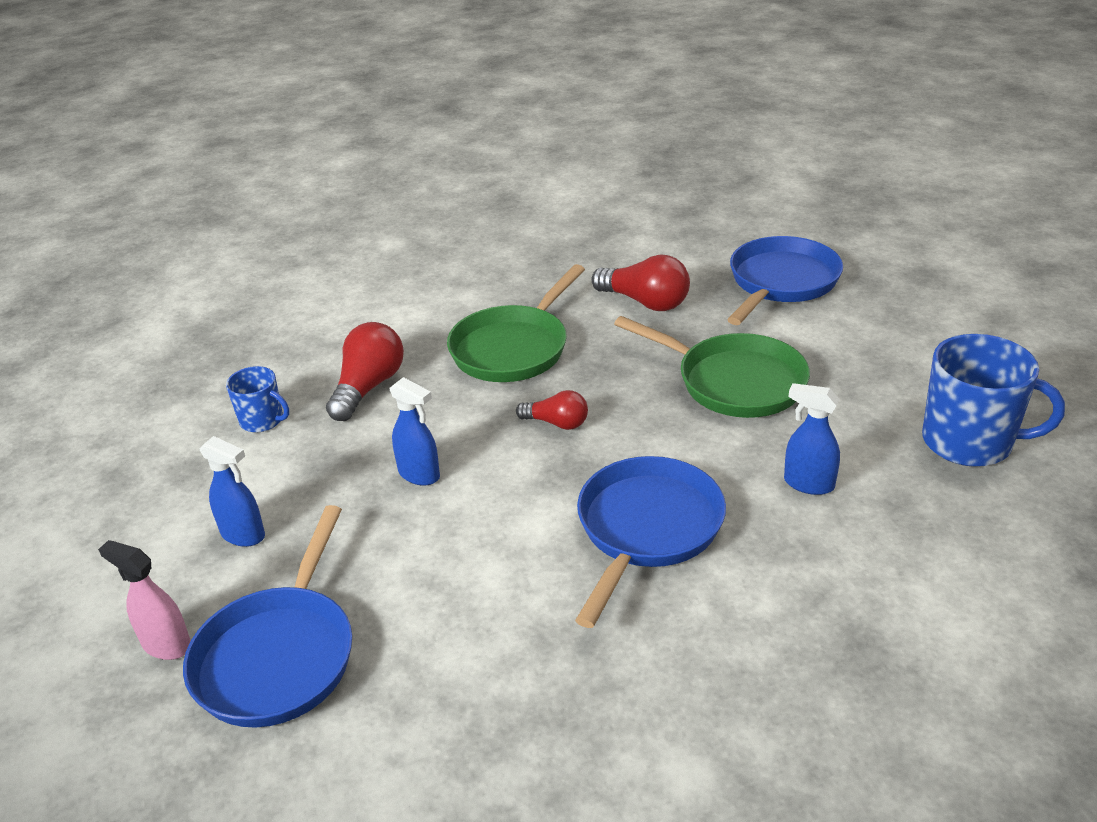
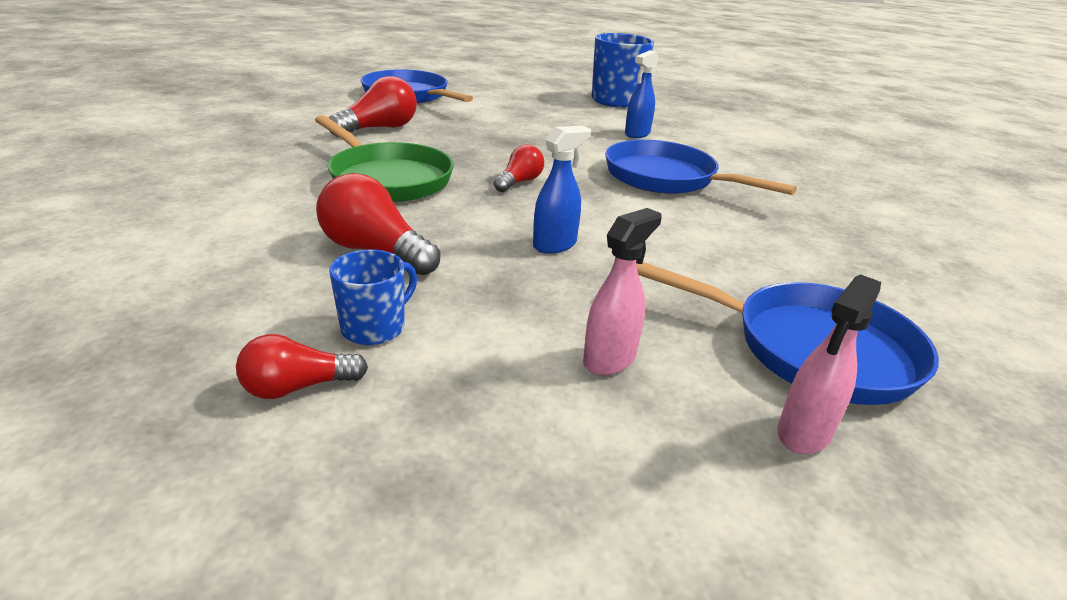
camera: 80 degrees left, 5 degrees down
(195, 414) = (297, 387): none -> red light bulb
(243, 535) = (610, 359): blue spray bottle -> pink spray bottle
(734, 382) = (515, 128): green pan -> none

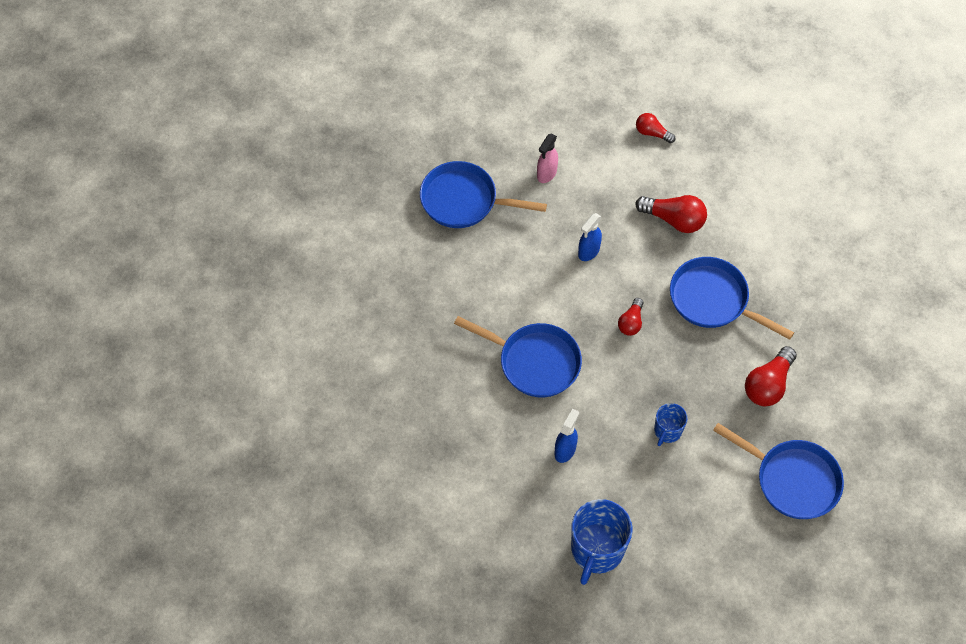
camera: 170 degrees right, 30 degrees up
(297, 387) = (652, 133): red light bulb -> red light bulb turned 120 degrees counterclockwise
(374, 327) = (643, 168): blue mug -> blue mug (667, 431)
(387, 179) = (713, 300): green pan -> blue pan
(803, 433) = (475, 154): pink spray bottle -> none

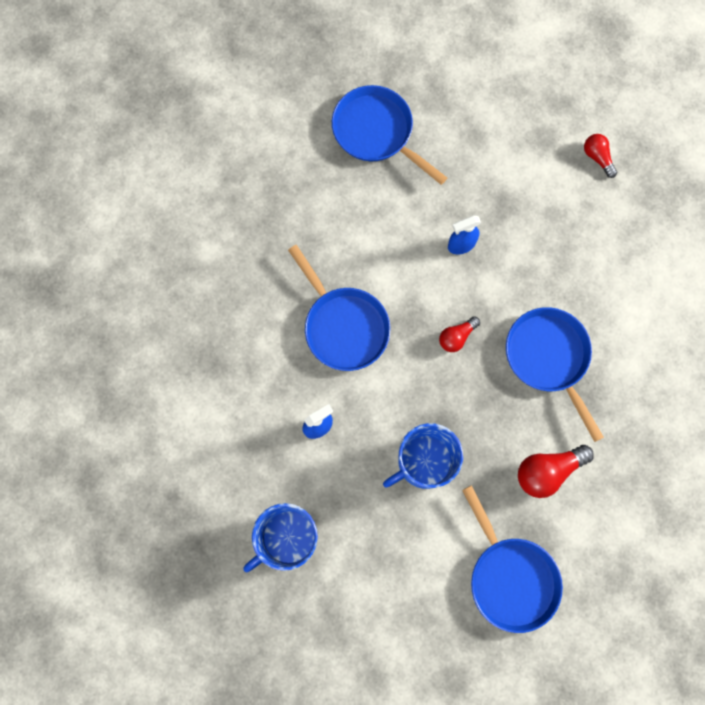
camera: 30 degrees right, 15 degrees up
(546, 174) = (470, 146): pink spray bottle -> none
(667, 431) = (423, 462): blue mug -> blue mug, size x1.83
(674, 220) = (562, 257): red light bulb -> none

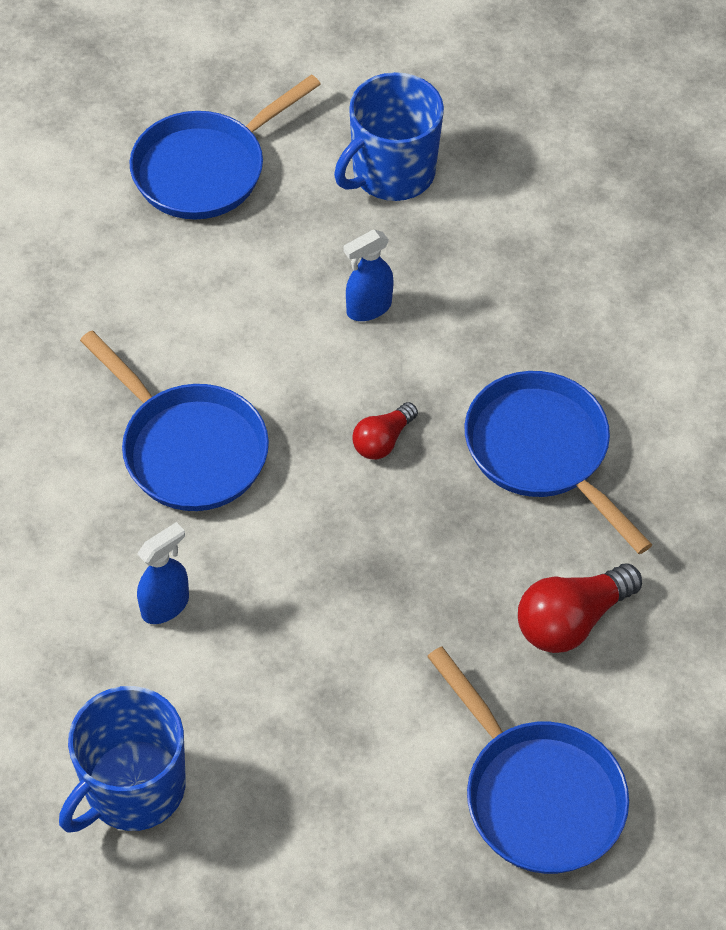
camera: 10 degrees left, 20 degrees down
(376, 132) = (206, 169): blue pan -> blue pan turned 75 degrees counterclockwise
(423, 462) = (356, 635): blue mug -> blue mug (391, 173)
(597, 157) = (567, 162): red light bulb -> none

